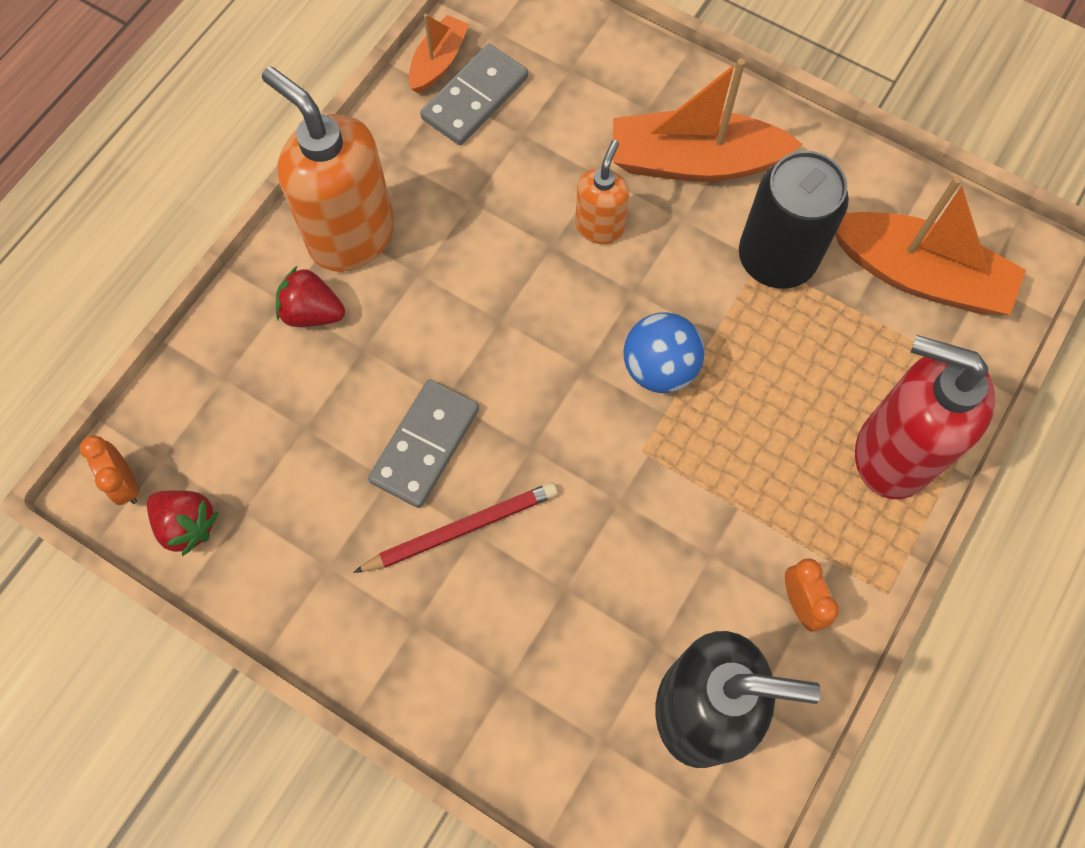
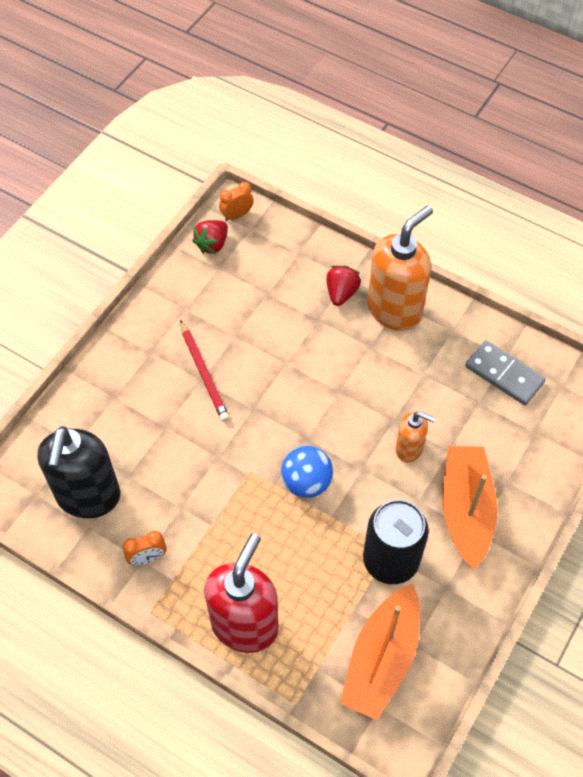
camera: 90 degrees right, 10 degrees down
(425, 445) = (256, 353): grey domino -> none
(438, 62) = (531, 352): orange boat -> none

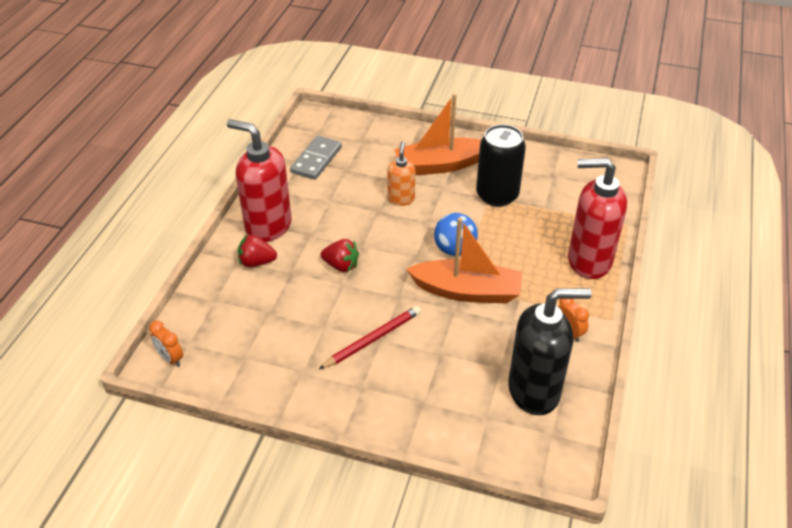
camera: 105 degrees left, 15 degrees down
(212, 244) = (213, 370): red strawberry -> red strawberry (341, 266)
(381, 658) = (571, 189): orange boat -> orange boat (467, 291)
(395, 310) = (268, 226): orange soap dispenser -> red soap dispenser

